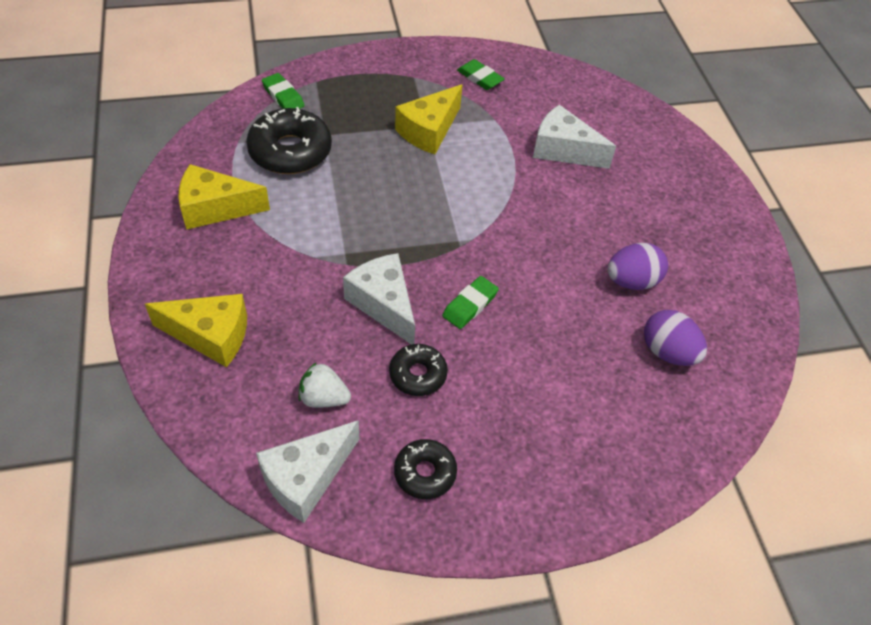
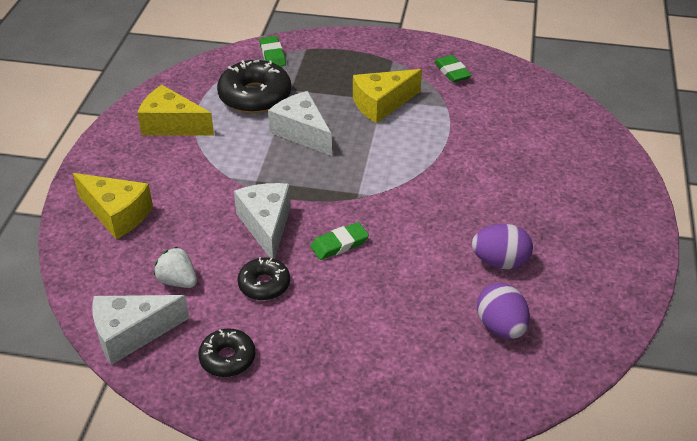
camera: 25 degrees right, 10 degrees down
(563, 150) = (497, 143): white cheese -> white cheese (302, 132)

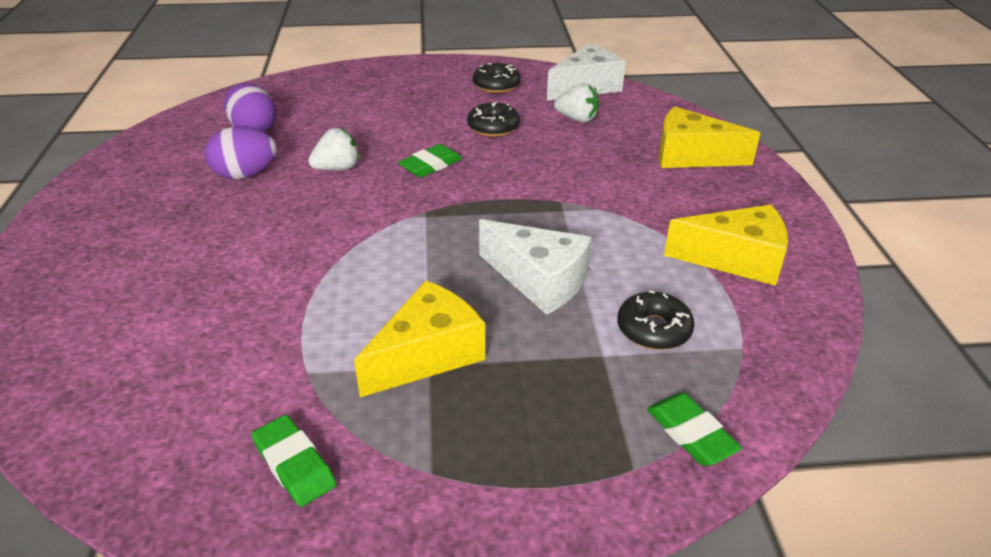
camera: 165 degrees right, 5 degrees down
(255, 96) = (653, 329): black donut -> black donut, size x0.57
(266, 225) = (520, 169): white cheese -> none
(420, 255) = (337, 168): none -> white strawberry

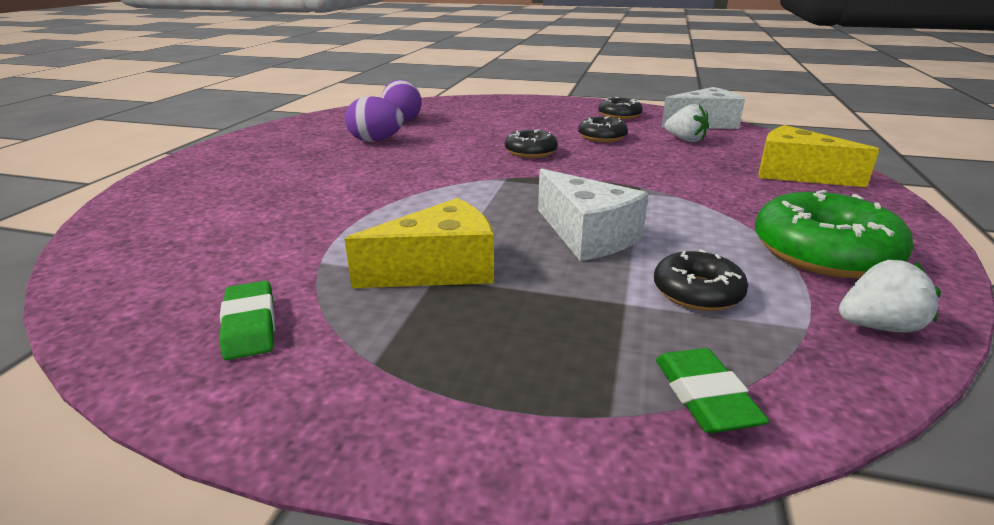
camera: 20 degrees right, 10 degrees down
(337, 168) = (450, 145): white strawberry -> white strawberry (878, 326)
(430, 165) = (530, 152): green eraser -> black donut
(736, 259) = (823, 252): yellow cheese -> green donut

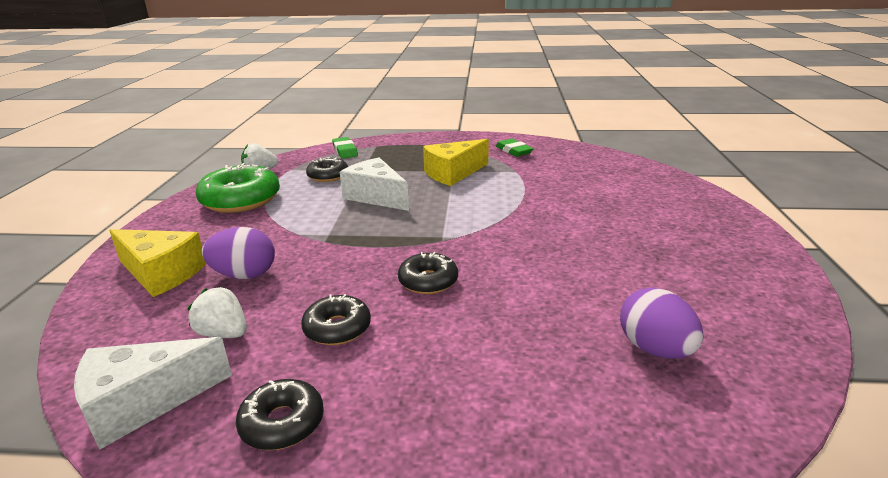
camera: 170 degrees right, 0 degrees up
(376, 141) = (622, 283): purple egg -> purple egg (244, 275)

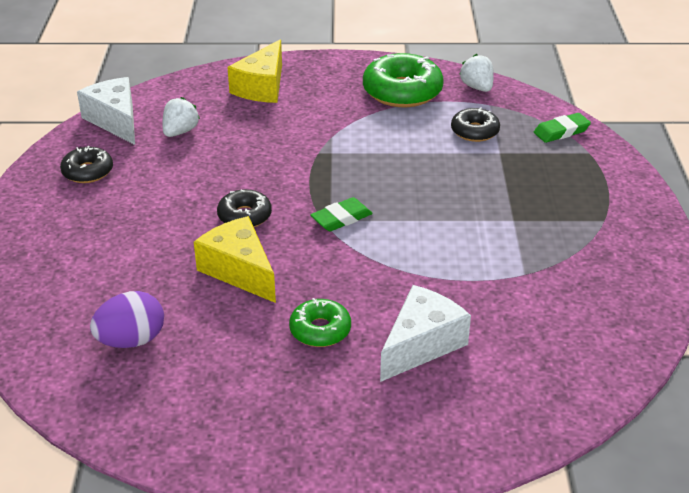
camera: 85 degrees right, 10 degrees up
(244, 275) = (258, 123): purple egg -> none
(337, 328) = (180, 178): black donut -> none
(376, 196) = (422, 170): white cheese -> white cheese (421, 344)
(453, 173) = (503, 220): yellow cheese -> yellow cheese (239, 271)
(513, 151) = (607, 273): green eraser -> green eraser (341, 218)
(600, 242) = (320, 330): none -> green donut

